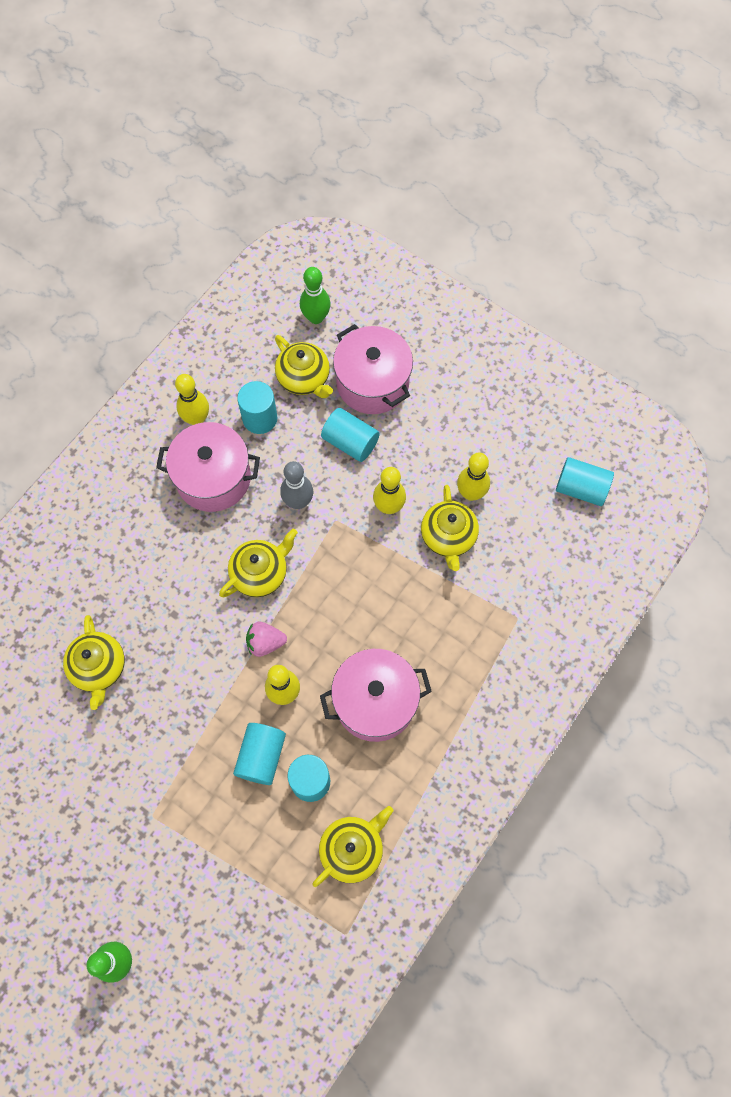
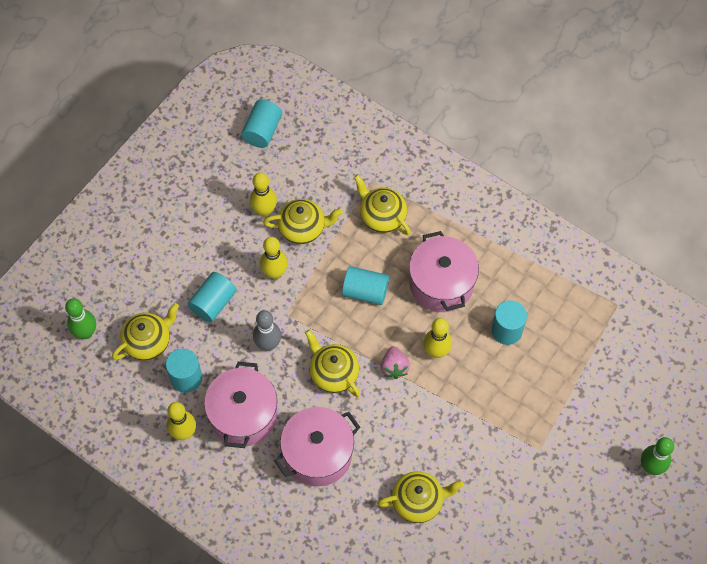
camera: 90 degrees left, 5 degrees down
(261, 756) = (488, 367): turquoise cylinder -> turquoise cylinder (365, 291)
(352, 849) = (556, 300): yellow teapot -> yellow teapot (382, 216)
(372, 383) = (156, 285): pink pot -> pink pot (318, 454)

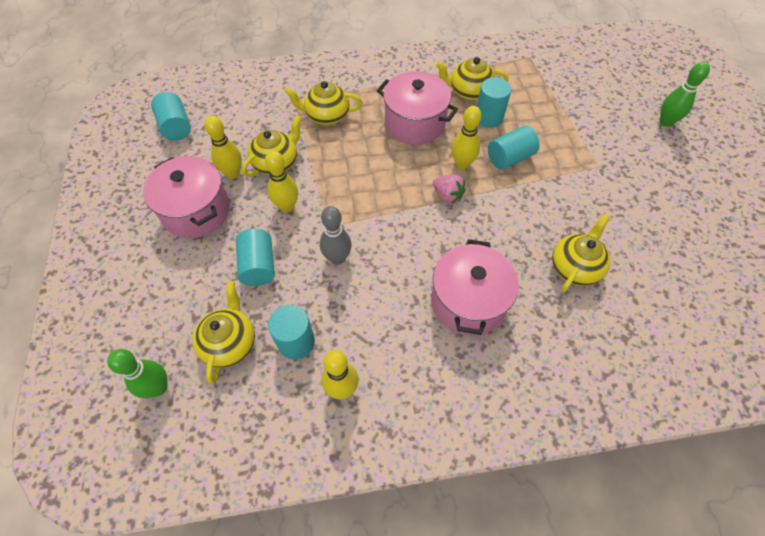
camera: 45 degrees left, 5 degrees down
(243, 415) = (377, 327): pink pot -> pink pot (196, 211)
(333, 373) = (410, 236): yellow teapot -> yellow teapot (469, 91)
(365, 291) = (369, 166): turquoise cylinder -> turquoise cylinder (509, 158)

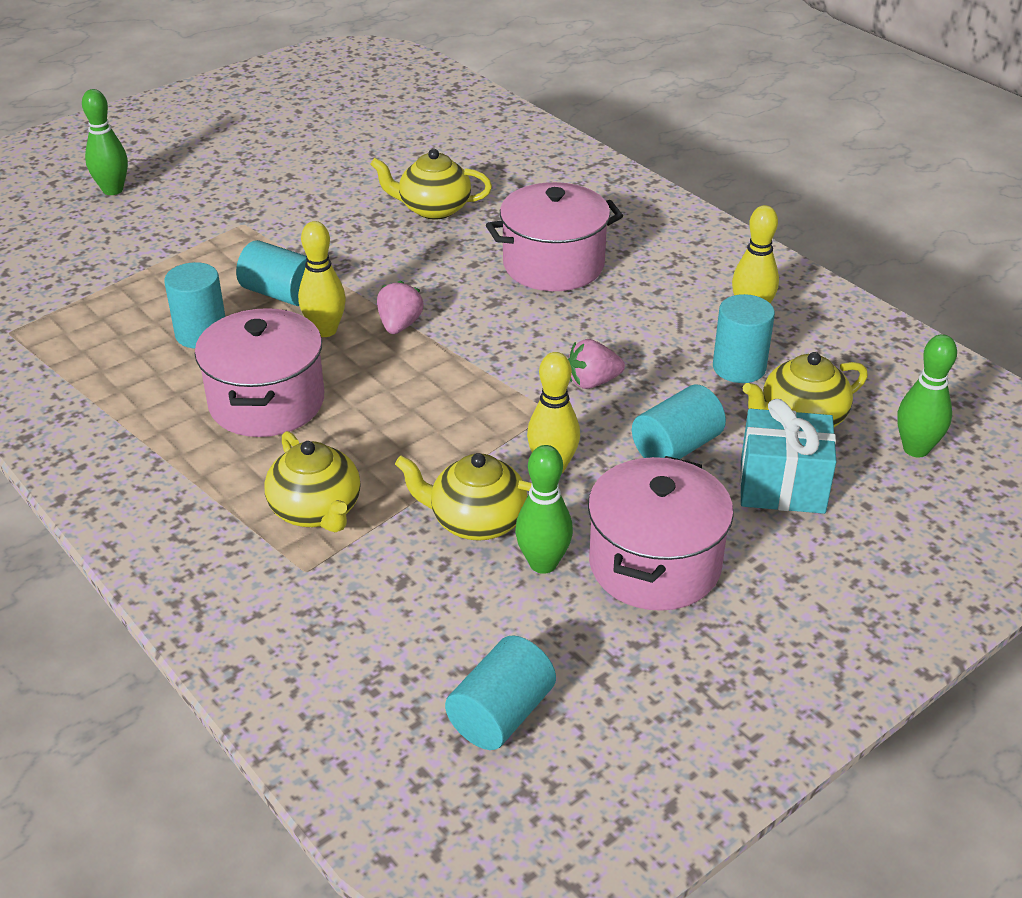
camera: 120 degrees left, 20 degrees down
(193, 295) = (782, 486): none -> turquoise gift
(233, 173) = (543, 563): yellow bowling pin -> green bowling pin
(337, 258) = (592, 382): grey bowling pin -> pink strawberry
(469, 91) = (145, 370): yellow teapot -> none

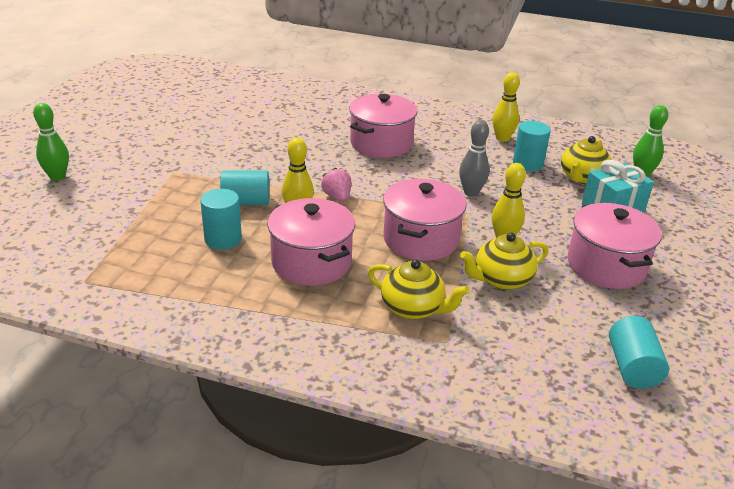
camera: 35 degrees left, 5 degrees down
(433, 209) = (281, 134): yellow teapot -> none
(437, 424) = (421, 239): none -> pink pot
(543, 563) = (558, 286): green bowling pin -> none
(592, 382) = (471, 192): pink strawberry -> grey bowling pin
(676, 447) = (547, 209): turquoise cylinder -> none

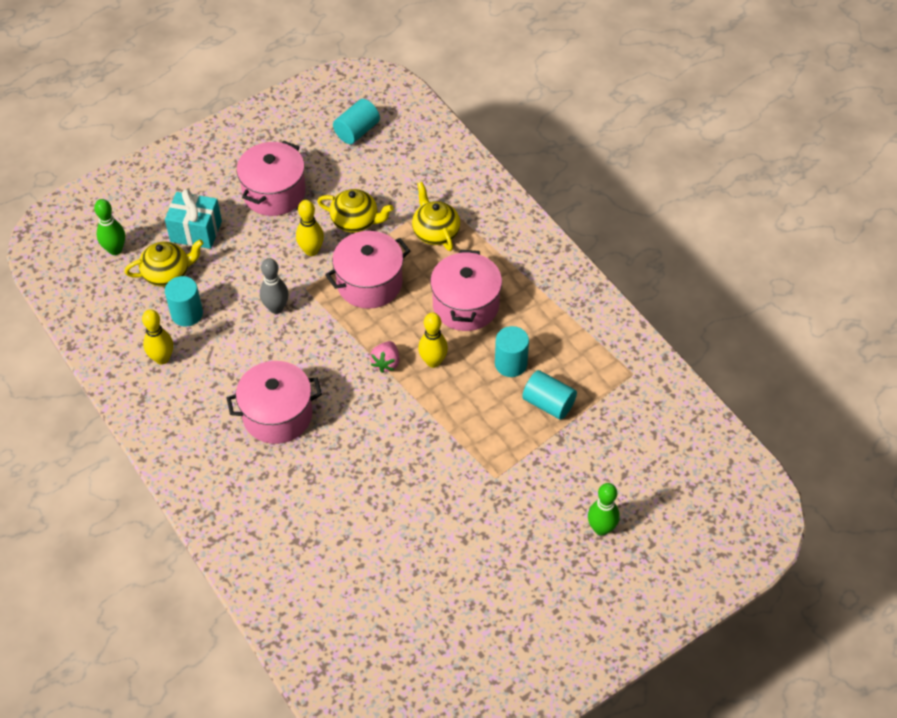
camera: 140 degrees left, 20 degrees up
(246, 202) = (463, 398): turquoise cylinder -> turquoise cylinder (548, 403)

